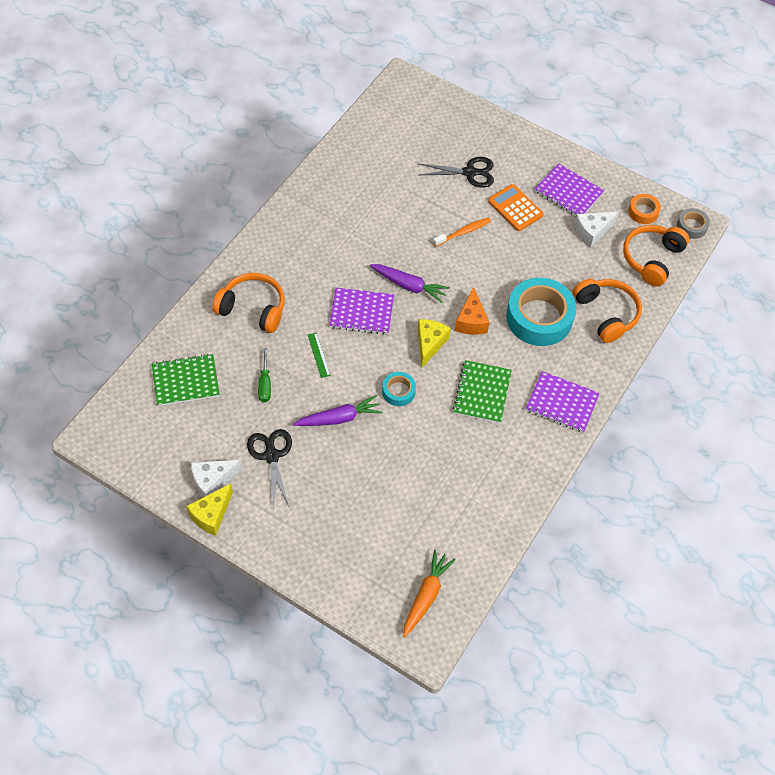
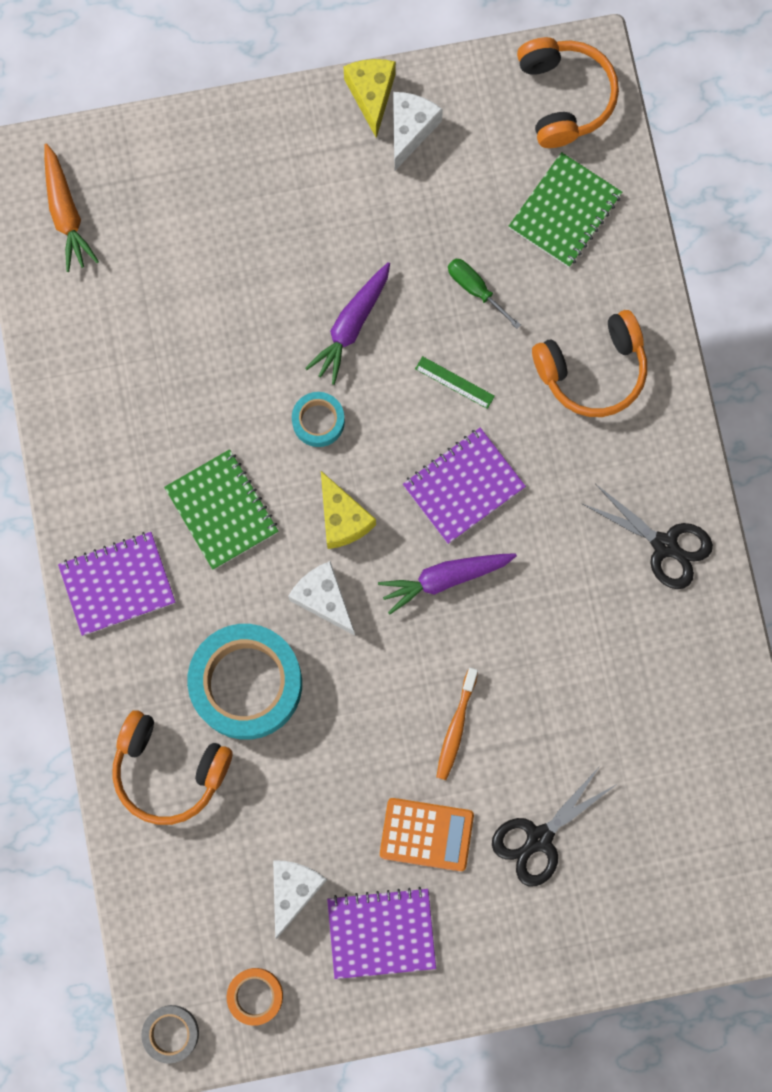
camera: 140 degrees right, 20 degrees up
(271, 456) = (378, 214): black scissors -> black scissors (664, 545)
(471, 321) = (323, 599): orange cheese -> white cheese
(652, 259) = (181, 920): orange headphones -> orange headphones (564, 97)

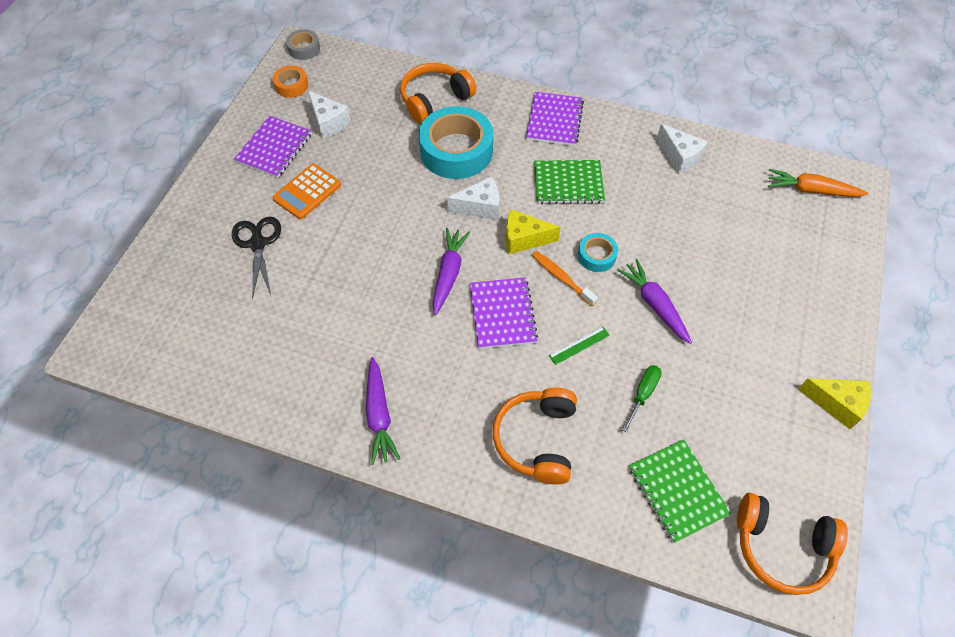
camera: 120 degrees right, 20 degrees down
(410, 130) = (795, 415): white cheese -> white cheese (679, 157)
(456, 727) = (354, 235): orange toothbrush -> orange toothbrush (561, 278)
(475, 289) = (643, 394): green screwdriver -> green screwdriver turned 45 degrees counterclockwise
(664, 545) = (379, 415): black scissors -> purple carrot

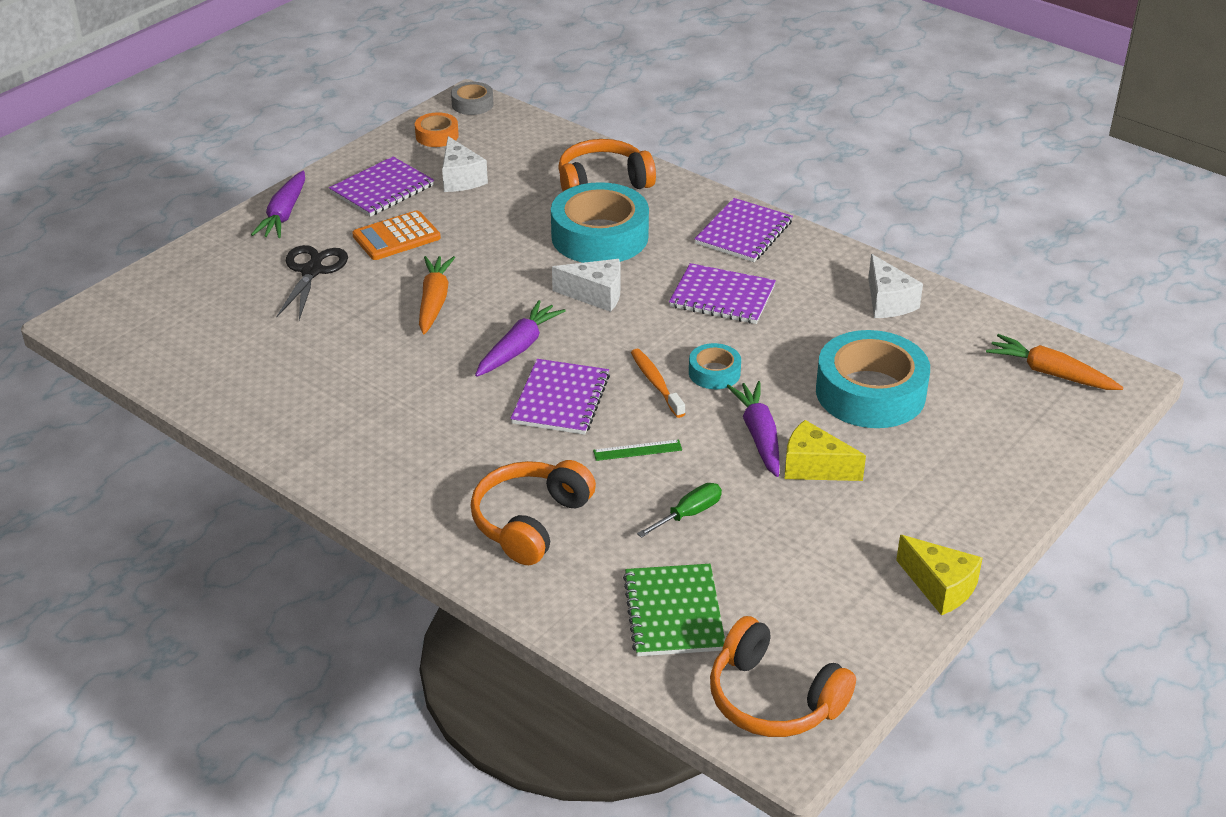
camera: 20 degrees right, 20 degrees down
(365, 247) = (434, 301): none -> orange carrot
(379, 415) = (358, 454): purple carrot -> purple carrot (284, 214)
(524, 239) = (631, 336): yellow cheese -> yellow cheese (814, 467)
(568, 183) = (722, 297): green notebook -> purple notebook
(708, 242) = (870, 392): none -> turquoise tape

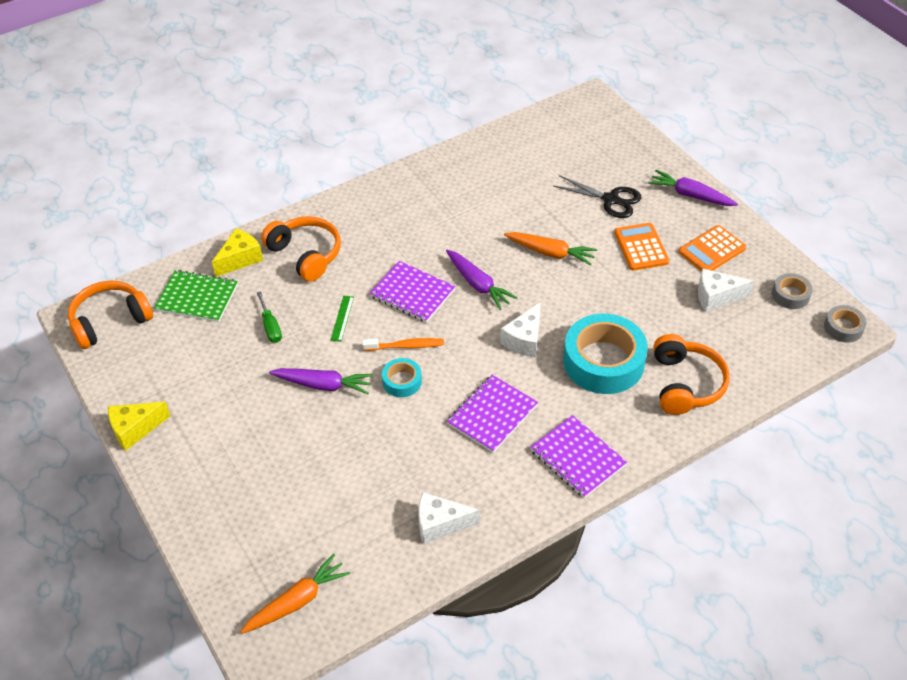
camera: 110 degrees right, 10 degrees up
(382, 189) = (712, 250): purple notebook -> orange calculator
(437, 136) = (790, 295): orange tape -> grey tape
(814, 467) = (276, 404): yellow cheese -> yellow cheese (240, 259)
(870, 392) = (335, 466): turquoise tape -> none

